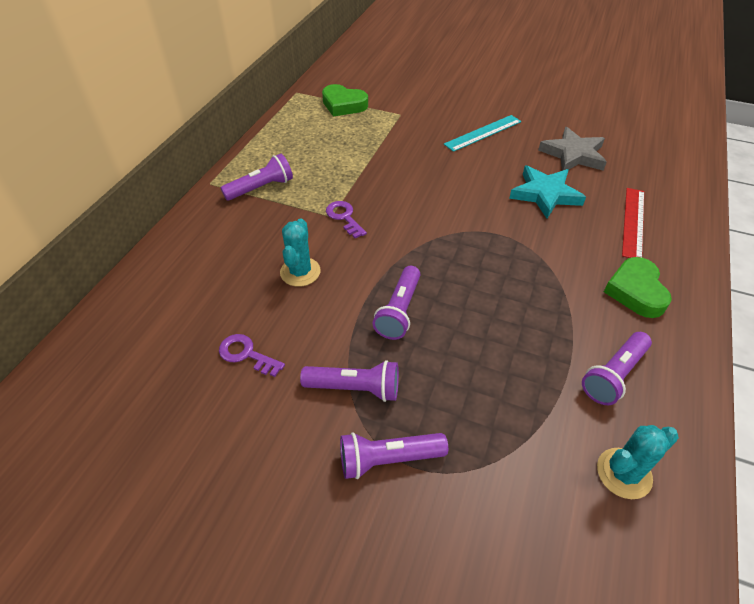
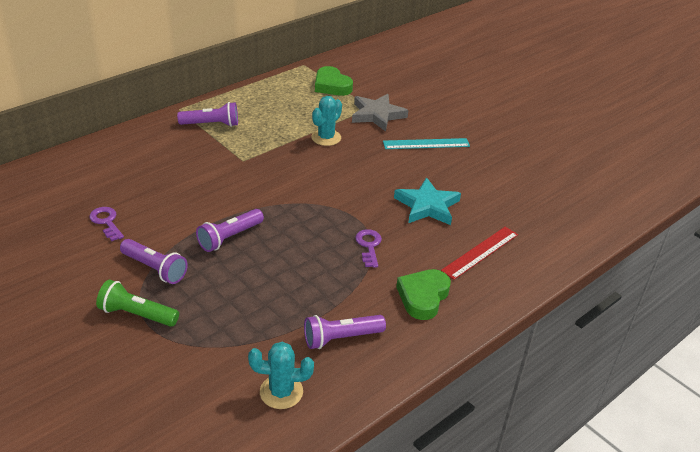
camera: 25 degrees right, 10 degrees down
(300, 272) = (186, 188): turquoise cactus -> turquoise cactus (326, 138)
(344, 217) = (251, 165): purple key -> purple key (369, 246)
(388, 459) = (137, 314): purple flashlight -> green flashlight
(573, 154) = (487, 186): grey star -> grey star (377, 115)

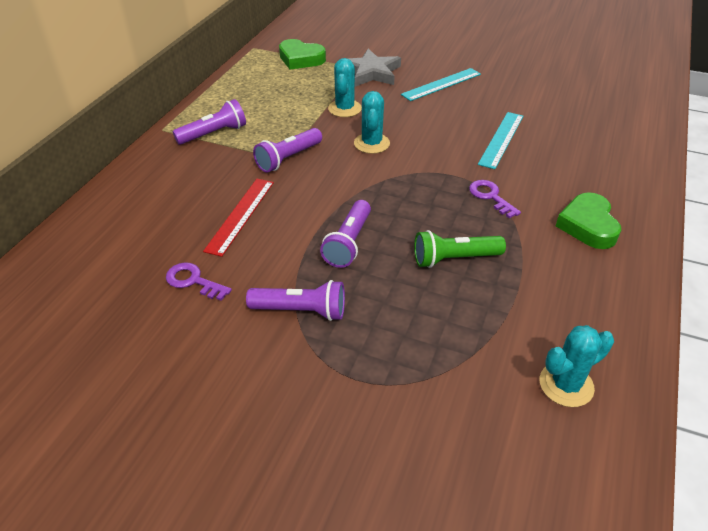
camera: 25 degrees left, 5 degrees up
(137, 314) = (331, 372): green flashlight -> green flashlight (454, 259)
(319, 172) = (371, 143): none -> turquoise cactus
(341, 338) = (561, 299): purple flashlight -> purple flashlight (288, 158)
(427, 206) = (501, 139): turquoise star -> turquoise ruler
(480, 252) = (589, 164): red ruler -> red ruler (240, 215)

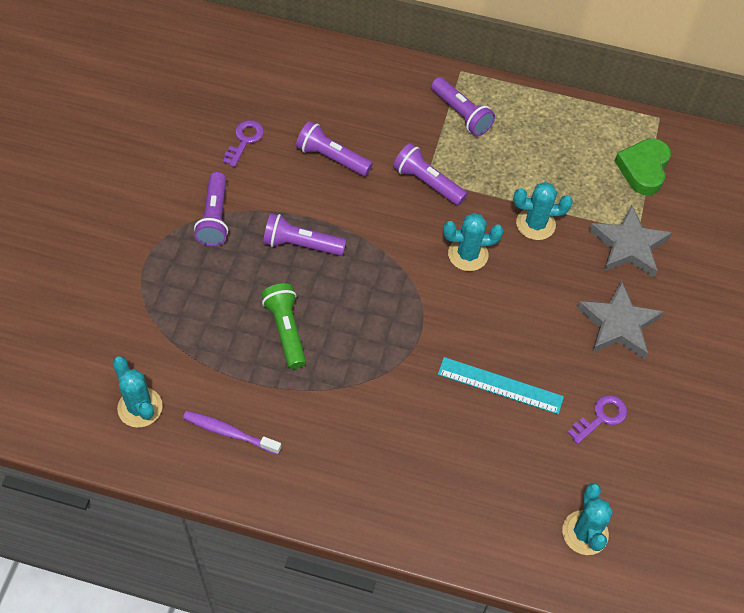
camera: 80 degrees right, 15 degrees up
(240, 215) = (332, 158): red ruler -> purple flashlight
(441, 84) = (618, 324): turquoise ruler -> grey star
(490, 197) = (386, 367): purple key -> purple key (601, 417)
(581, 306) = (229, 432): none -> purple toothbrush
(588, 225) = (347, 457): green heart -> none
(618, 116) = (585, 533): none -> turquoise cactus

